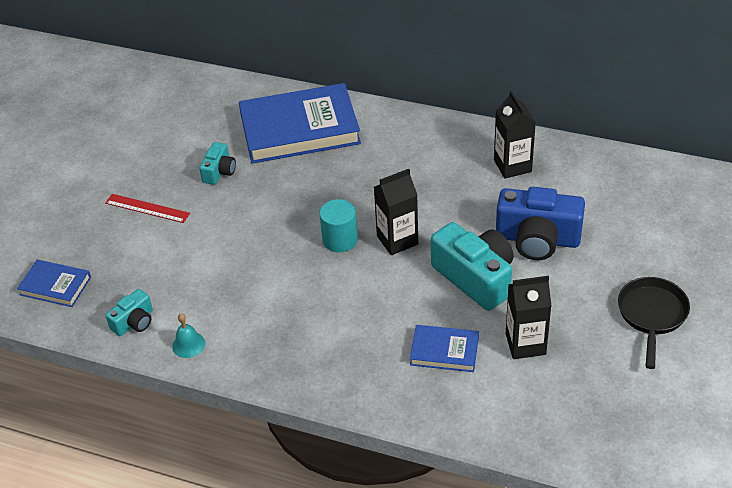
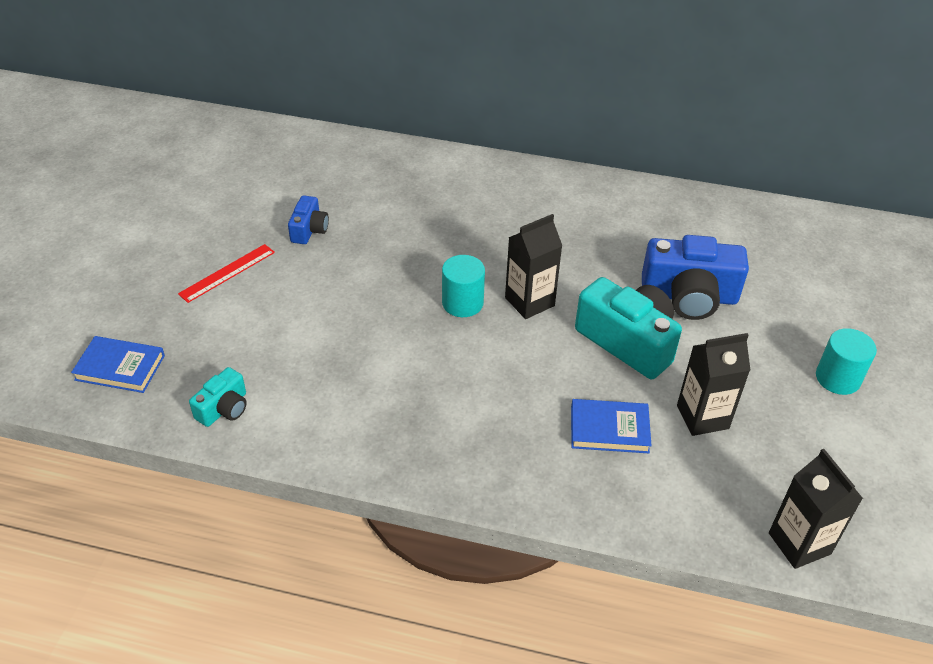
camera: 10 degrees left, 0 degrees up
(147, 208) = (227, 273): red ruler -> red ruler turned 60 degrees counterclockwise
(188, 344) = (295, 434): turquoise bell -> none
(219, 172) = (309, 230): turquoise camera -> blue camera
(299, 129) = (396, 182): blue book -> none
(512, 166) = (643, 217): black carton -> black carton (799, 543)
(651, 315) = (837, 378): black pan -> turquoise cylinder

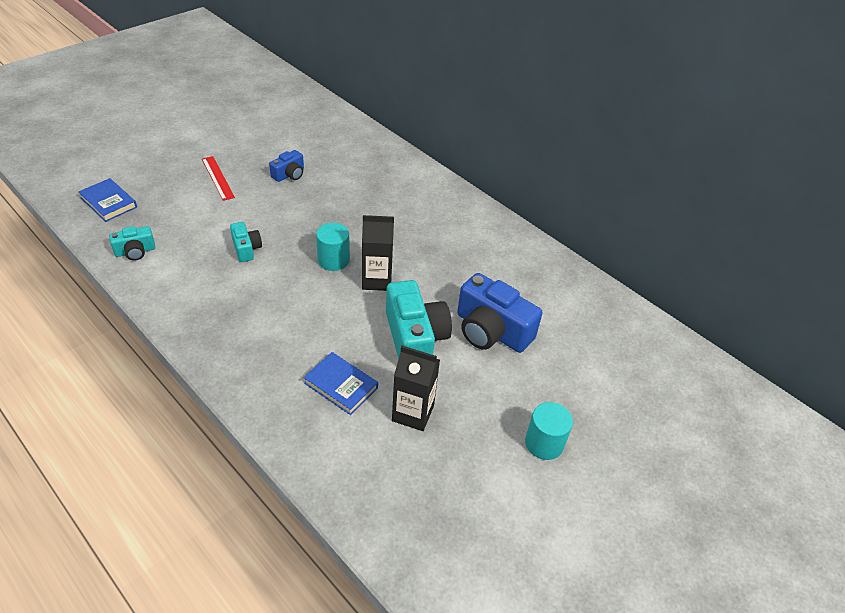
camera: 30 degrees right, 0 degrees up
(227, 273) = (218, 178): red ruler -> red ruler turned 75 degrees clockwise
(353, 338) = (246, 249): none -> turquoise camera
(799, 543) = (388, 535): black carton -> none

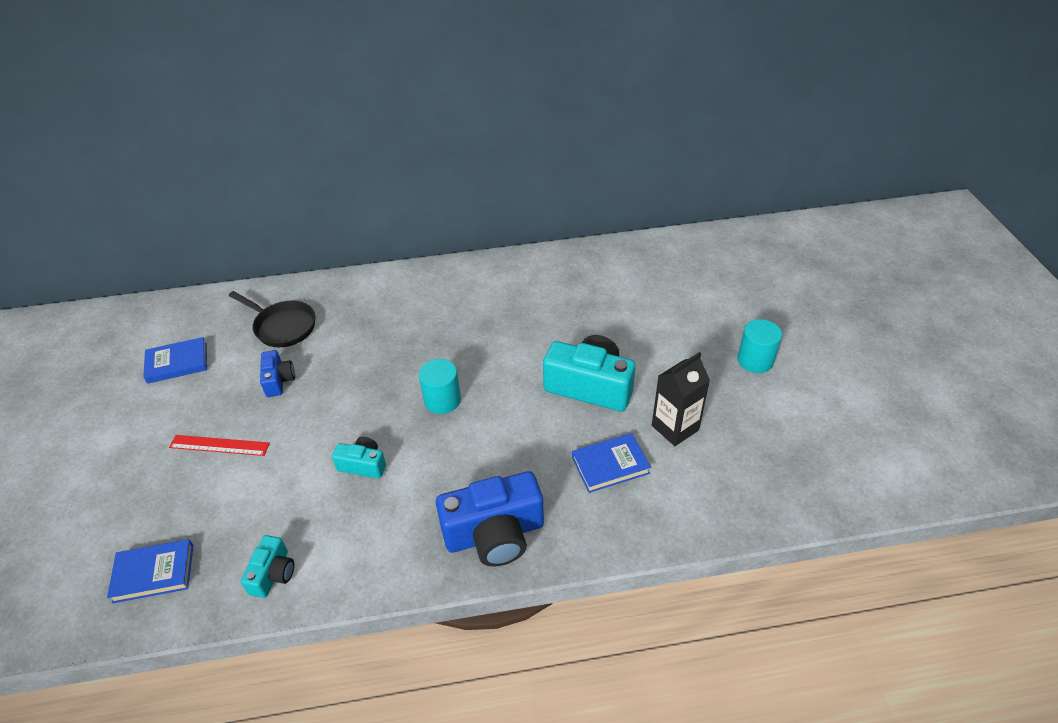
camera: 50 degrees left, 0 degrees up
(269, 126) = (177, 363): none -> blue book
(337, 152) = (282, 326): none -> black pan
(377, 280) = (497, 380): black carton -> none
(491, 331) = (618, 333): blue camera -> blue camera (494, 534)

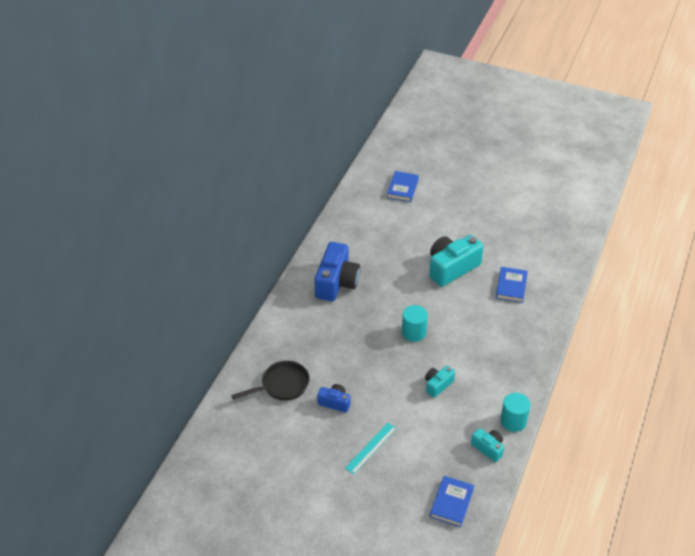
camera: 60 degrees left, 0 degrees up
(177, 363) = (272, 452): blue book -> blue book (402, 188)
(219, 445) = (371, 448): red ruler -> turquoise ruler
(494, 534) = (523, 349): blue camera -> blue camera (336, 282)
(675, 428) = (505, 251): black carton -> none
(755, 360) = (483, 198): turquoise cylinder -> turquoise cylinder (513, 421)

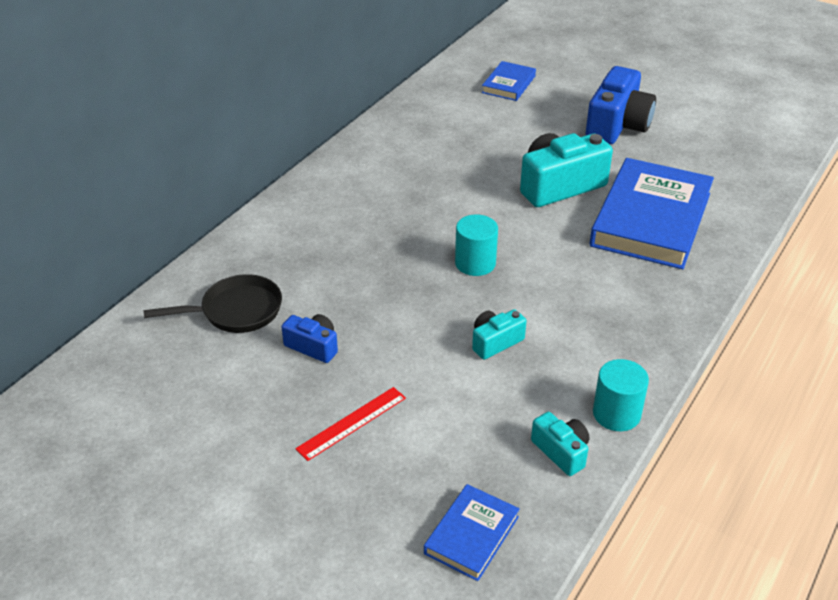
camera: 10 degrees right, 5 degrees down
(336, 282) = (373, 185): blue camera -> blue camera (617, 125)
(371, 448) = (351, 423): turquoise ruler -> red ruler
(511, 286) = (651, 219): blue book -> blue book, size x2.07

